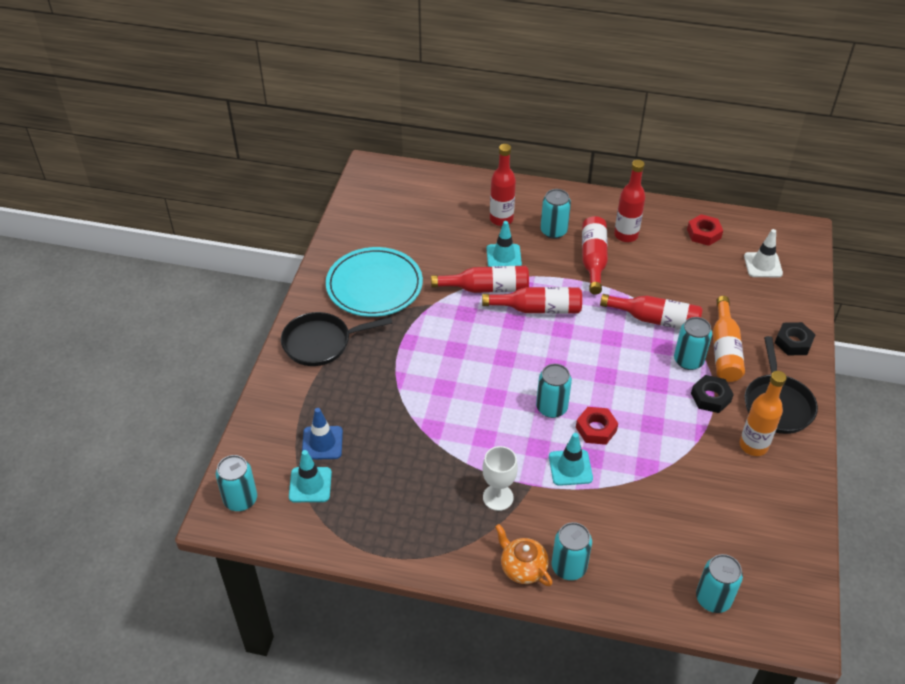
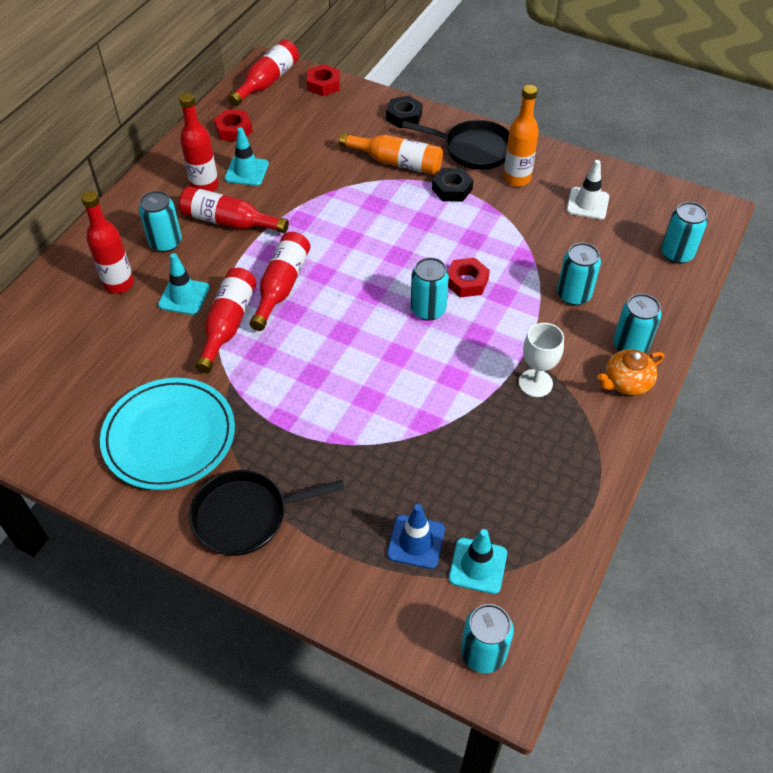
camera: 75 degrees left, 5 degrees up
(321, 343) = (246, 516): black pan -> black pan turned 75 degrees clockwise
(570, 467) = (510, 314): turquoise traffic cone -> turquoise traffic cone (246, 171)
(655, 319) = (337, 198): red bottle -> red bottle (267, 82)
(688, 360) = (401, 190): turquoise can -> turquoise can (573, 295)
(763, 265) = (297, 104): white traffic cone -> white traffic cone (587, 203)
(802, 276) = (323, 85): none -> red nut

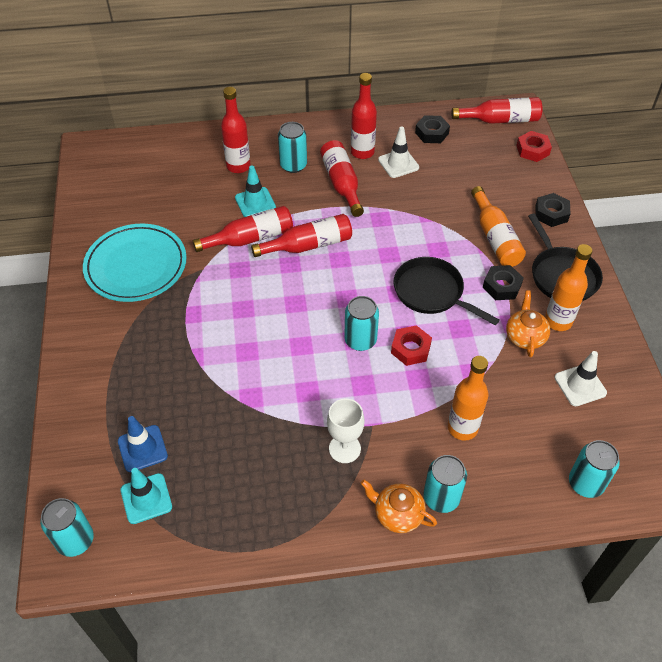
camera: 55 degrees right, 0 degrees up
(234, 130) = (431, 133): red nut -> black nut
(246, 171) = (398, 164): turquoise traffic cone -> white traffic cone
(246, 516) = (101, 341): black pan -> black pan (432, 292)
(515, 206) = (525, 336): none -> orange teapot
(573, 295) = (462, 428): turquoise can -> orange bottle

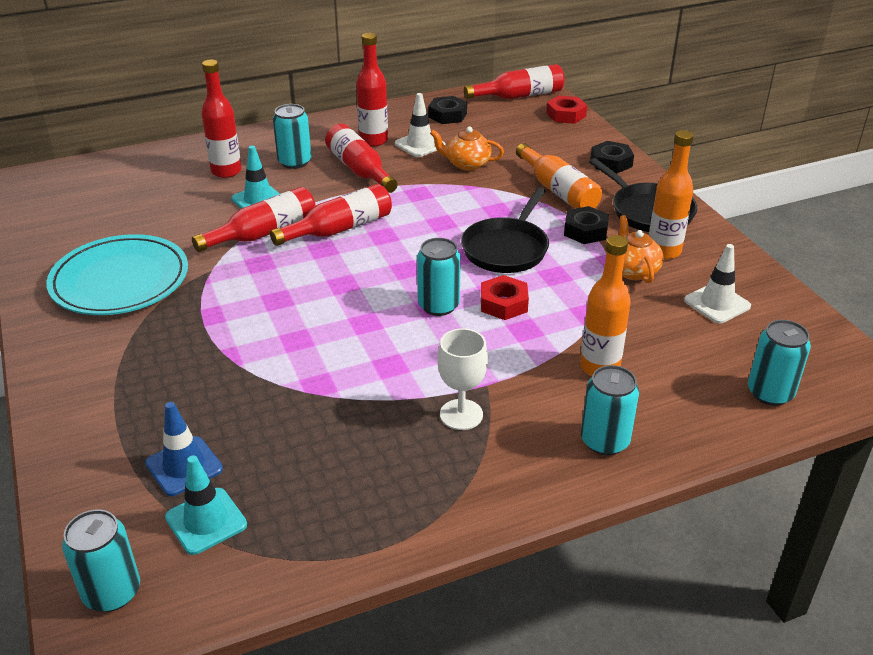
camera: 15 degrees left, 15 degrees down
(397, 514) = (557, 469): orange teapot -> orange teapot (467, 164)
(432, 292) = (506, 248): black pan -> black pan turned 90 degrees counterclockwise

